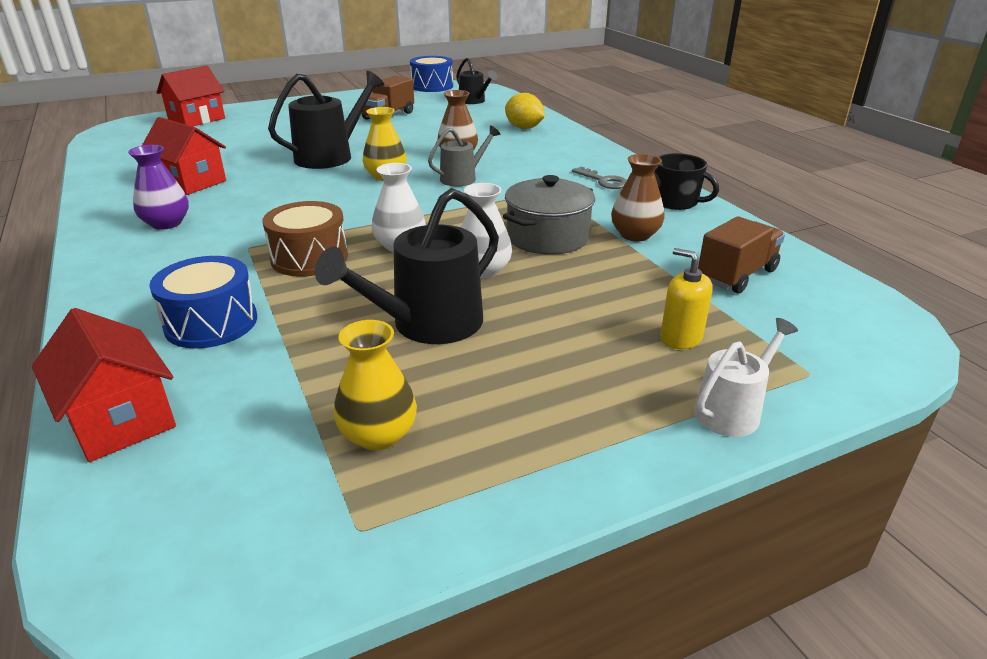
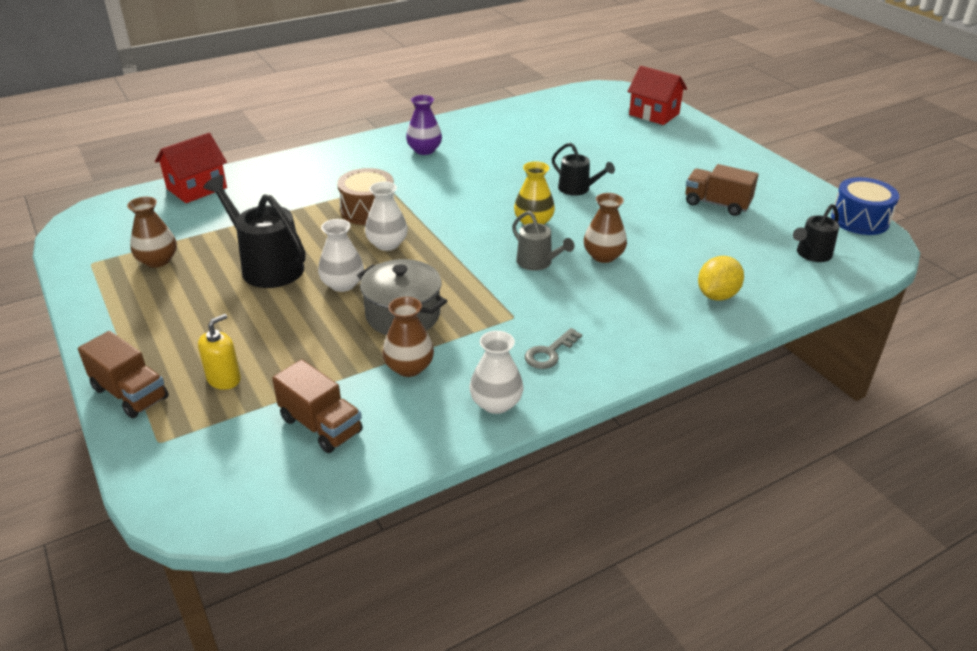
camera: 85 degrees right, 5 degrees up
(191, 182) = (502, 142): red house -> none
(211, 323) = (284, 192): blue drum -> none
(330, 156) = (577, 189): black watering can -> black watering can, size x0.59
(378, 435) = (157, 260): yellow vase -> brown vase
(676, 202) = (496, 403): black mug -> white vase
(732, 411) = (130, 393): white watering can -> brown truck

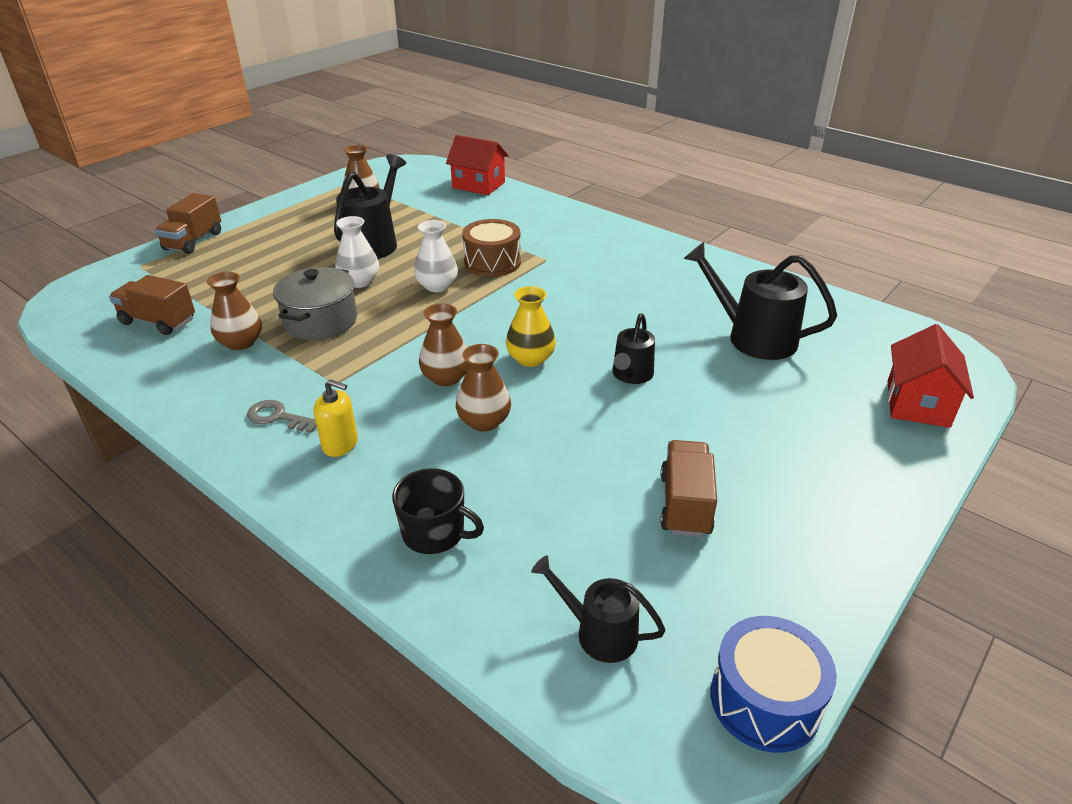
camera: 70 degrees right, 0 degrees up
(224, 379) = (214, 268): yellow soap dispenser -> yellow soap dispenser (340, 444)
(321, 425) = (158, 321): brown truck -> brown truck turned 90 degrees clockwise
(424, 150) = (637, 262): purple vase -> none
(496, 403) = (192, 400): white vase -> none
(537, 262) = (446, 377): grey watering can -> brown vase
(559, 138) = (753, 337): none -> black watering can
(717, 295) = (435, 533): yellow lemon -> black mug

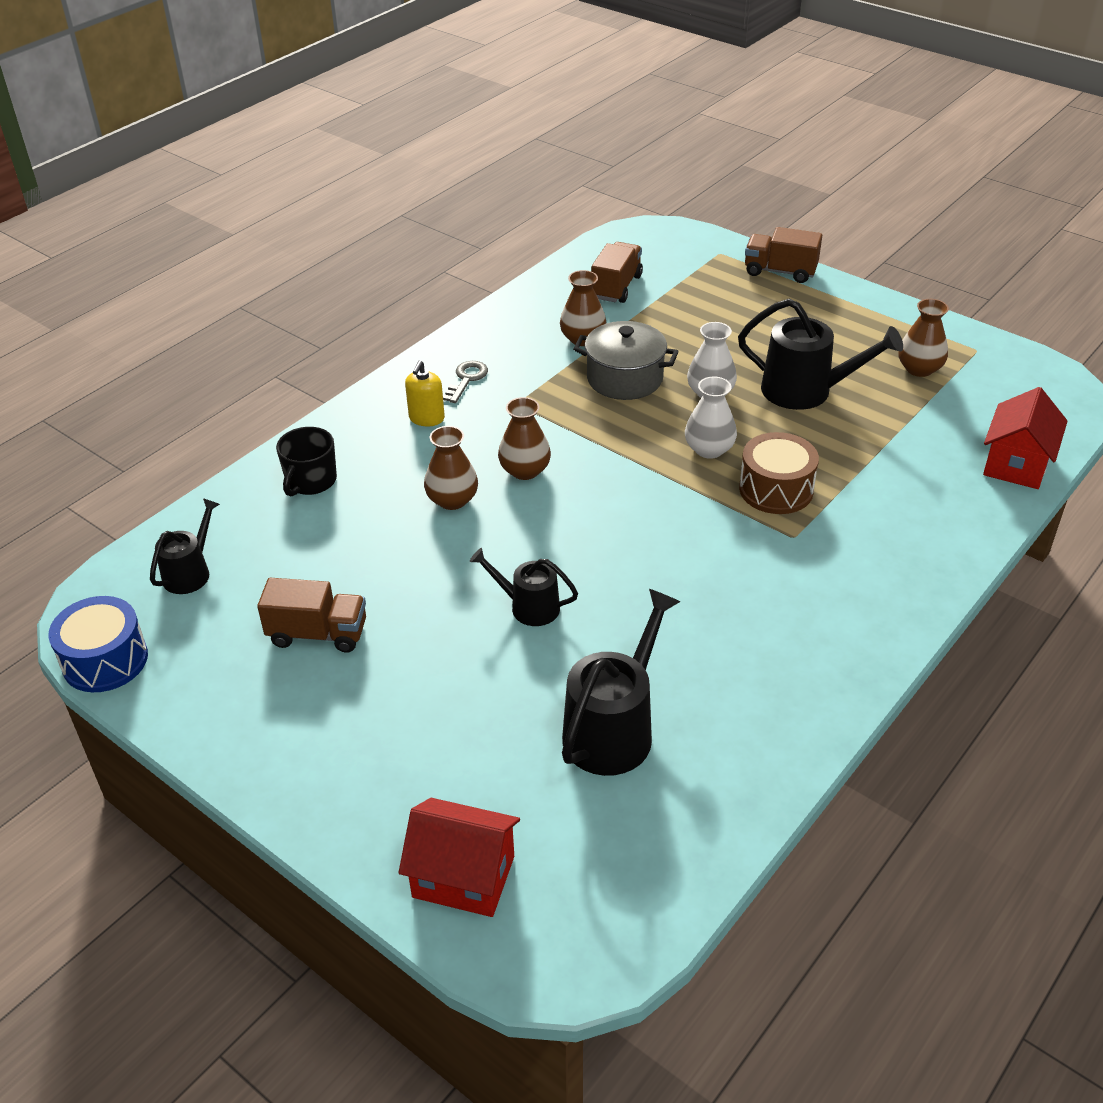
camera: 90 degrees right, 5 degrees up
(530, 358) = (559, 528): yellow vase -> none

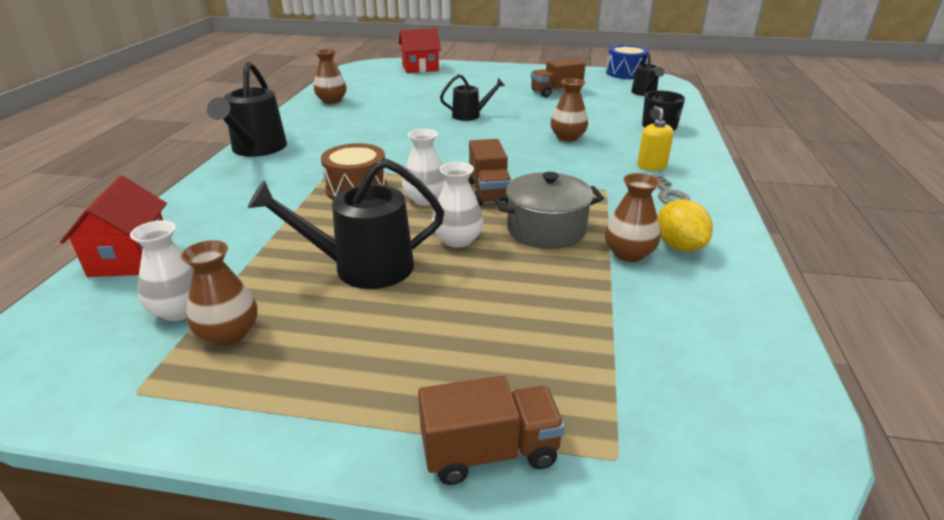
camera: 150 degrees right, 10 degrees down
(525, 470) = (544, 158): brown vase -> brown vase (331, 101)
(536, 332) = (679, 246): none -> yellow lemon
(613, 729) = (392, 97): black watering can -> black watering can (257, 149)
(616, 287) = (679, 328): brown truck -> brown truck (489, 192)
(958, 397) = (180, 310): none -> white vase

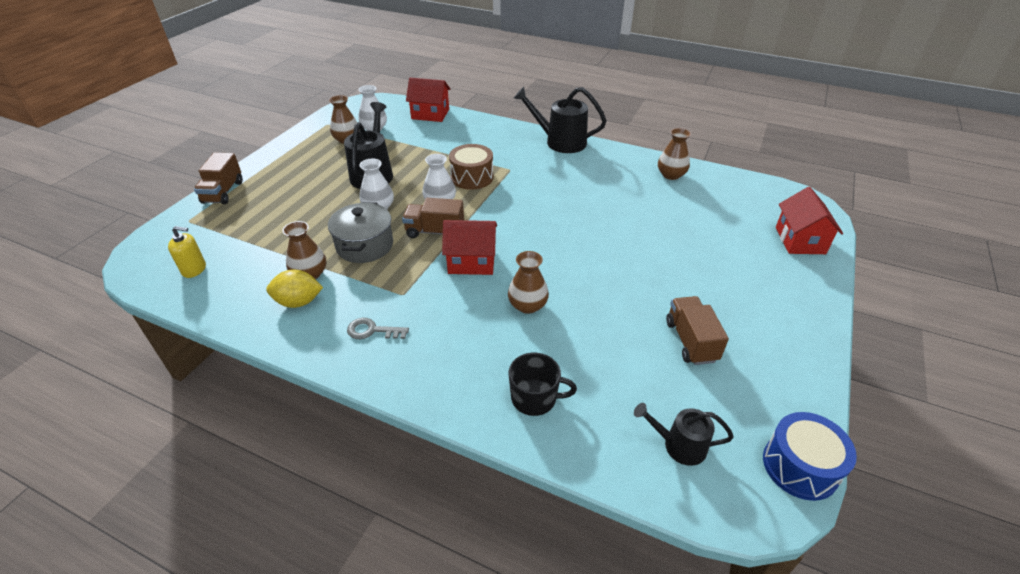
camera: 105 degrees right, 10 degrees up
(470, 115) = (612, 251): black watering can -> none
(527, 166) = (471, 261): none -> red house
(651, 166) = (431, 343): yellow soap dispenser -> yellow soap dispenser (194, 269)

